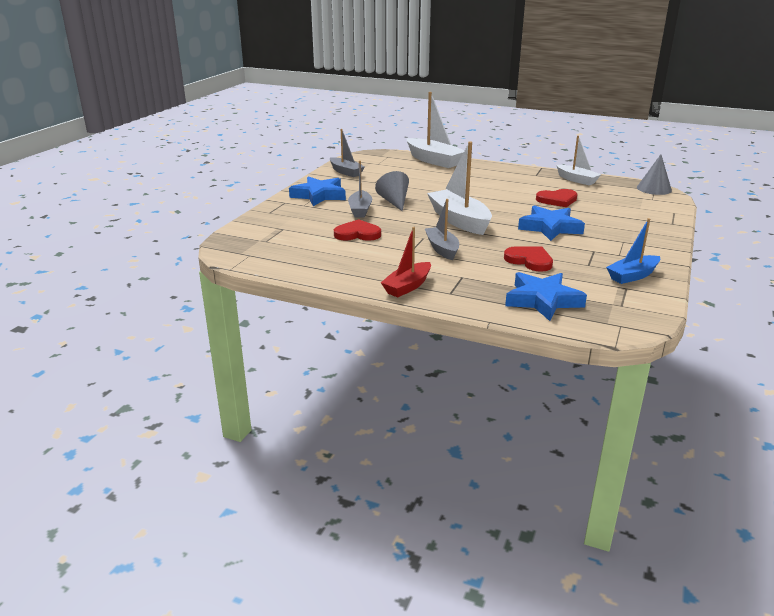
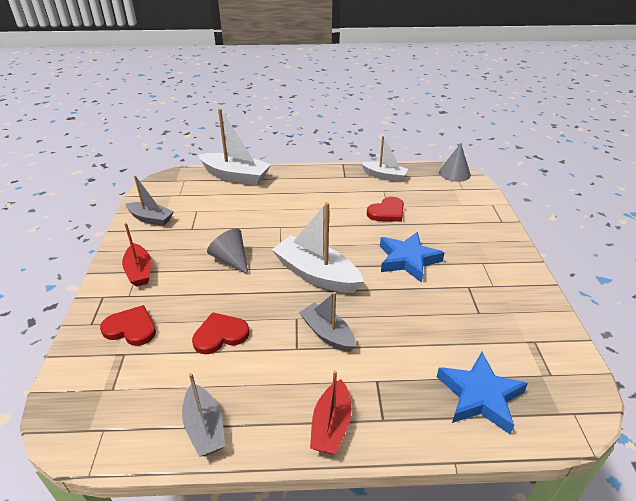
camera: 25 degrees left, 10 degrees up
(319, 195) = (139, 271): blue star -> red boat
(360, 210) = (201, 286): grey boat -> grey boat (204, 427)
(529, 260) = (423, 325): red heart -> red heart (131, 328)
(632, 276) = (527, 318): blue boat -> none

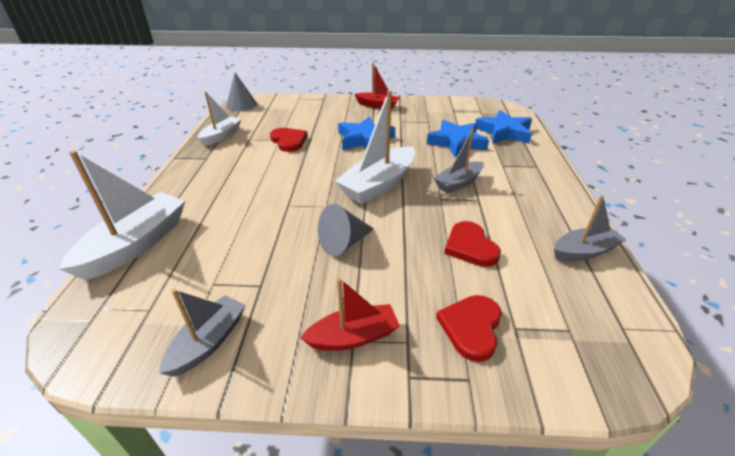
camera: 85 degrees left, 0 degrees up
(331, 425) = (551, 187): red boat -> red boat (377, 105)
(427, 338) = (456, 142): none -> blue star

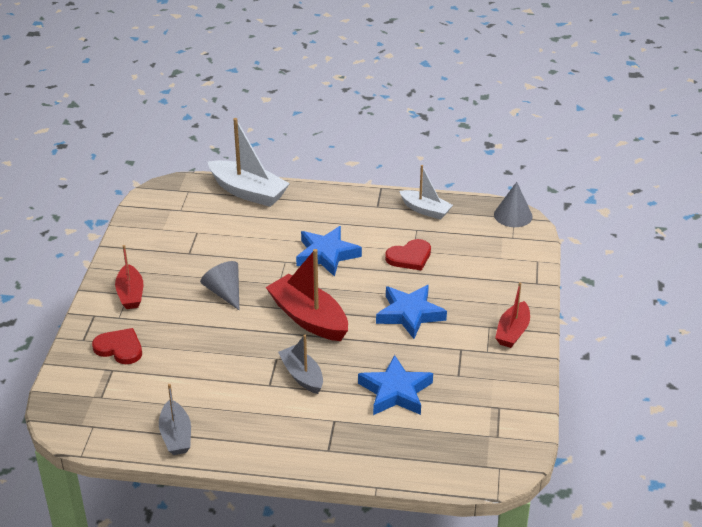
camera: 95 degrees right, 0 degrees up
(208, 342) = (146, 236): grey boat -> none
(378, 185) = (308, 318): white boat -> red boat
(470, 246) = (201, 364): red heart -> none
(504, 132) = (421, 444): blue star -> blue star (326, 254)

